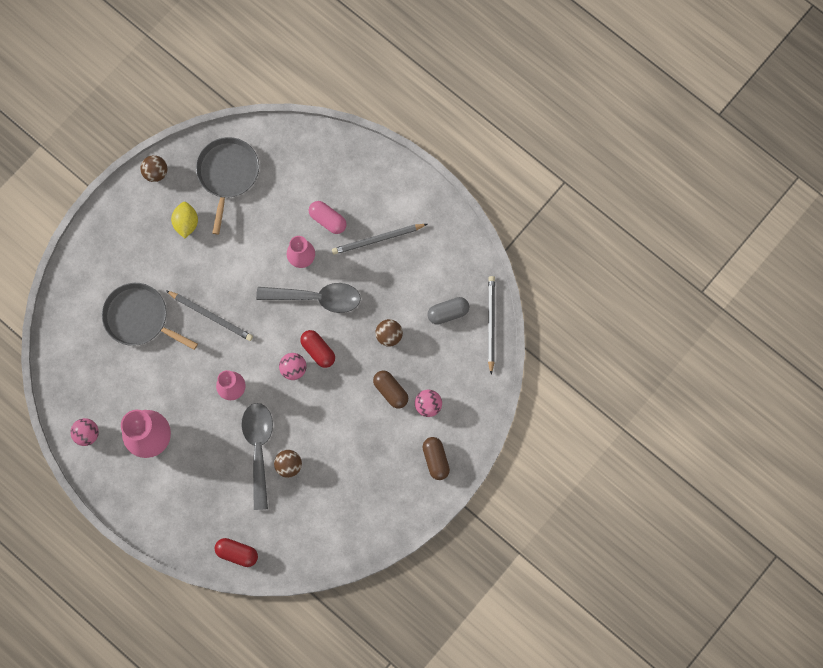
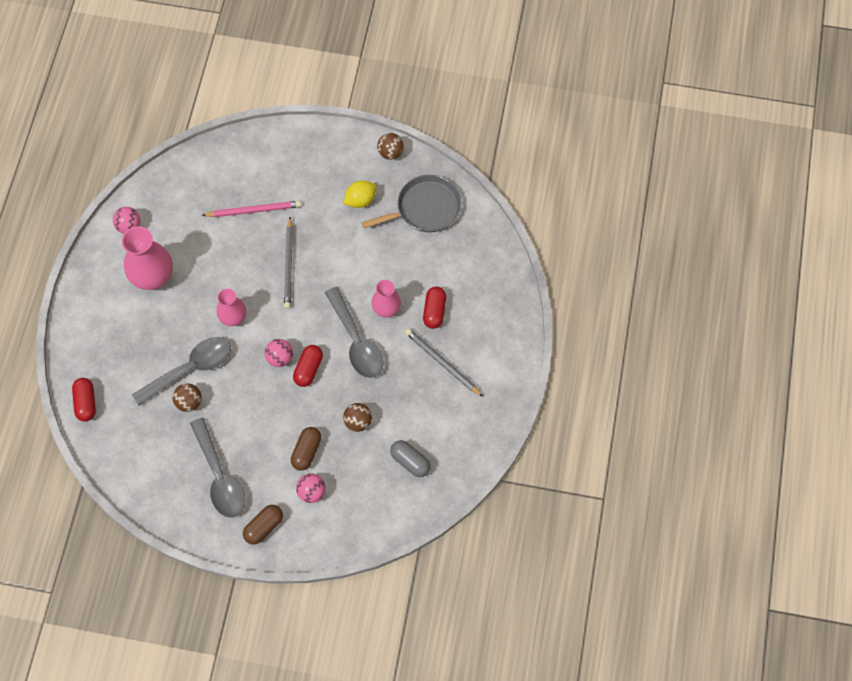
camera: 60 degrees right, 10 degrees down
(139, 318) = (254, 210): grey pan -> pink pencil
(328, 220) = (434, 311): pink capsule -> red capsule
(371, 473) = (220, 476): none -> grey spoon
(491, 323) = (423, 505): grey pencil -> none

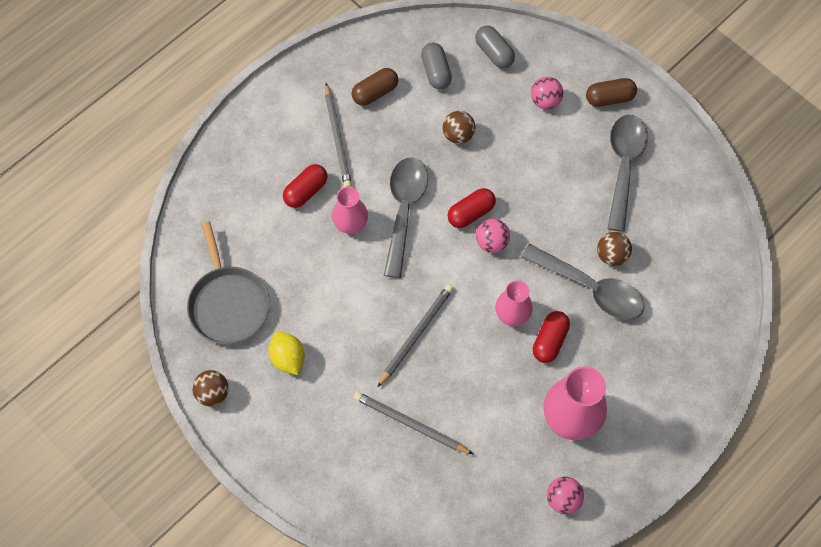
camera: 145 degrees left, 0 degrees up
(86, 403) = (719, 321): red capsule -> red capsule (550, 341)
(190, 369) = (590, 288): grey spoon -> grey spoon turned 150 degrees counterclockwise
(254, 210) = (410, 424): pink pencil -> grey pencil
(306, 451) = (526, 138): brown capsule -> brown capsule (375, 92)
(360, 200) = (288, 358): yellow lemon -> yellow lemon turned 60 degrees clockwise
(377, 507) = (494, 53): none -> grey capsule
(425, 208) = (228, 304): grey pan -> grey pan turned 120 degrees counterclockwise

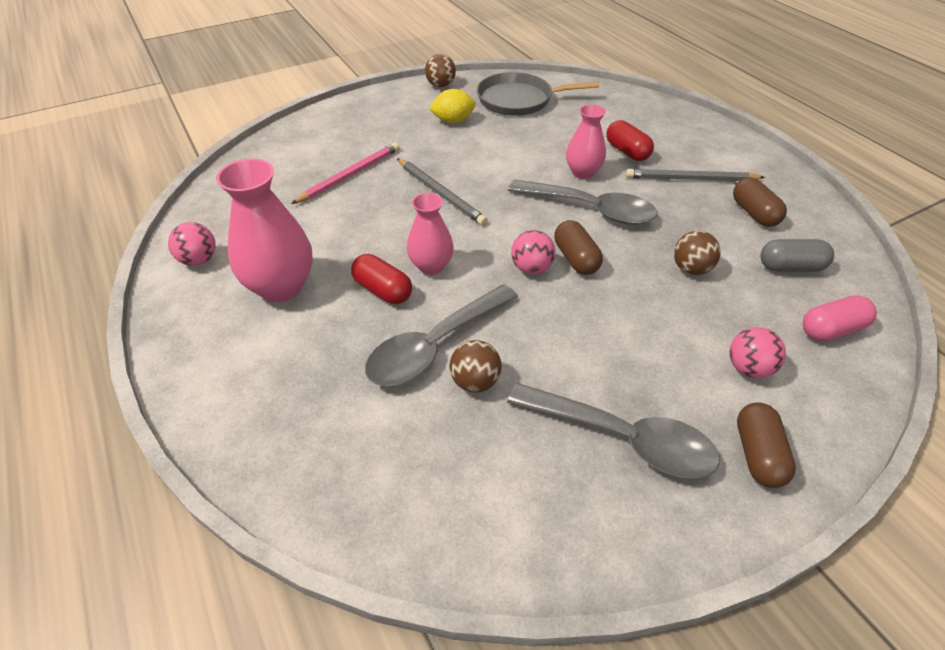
camera: 105 degrees right, 20 degrees down
(410, 424) = (350, 175): grey pencil -> pink pencil
(471, 213) = (576, 259): red capsule -> brown capsule
(494, 53) = (831, 329): grey capsule -> pink capsule

